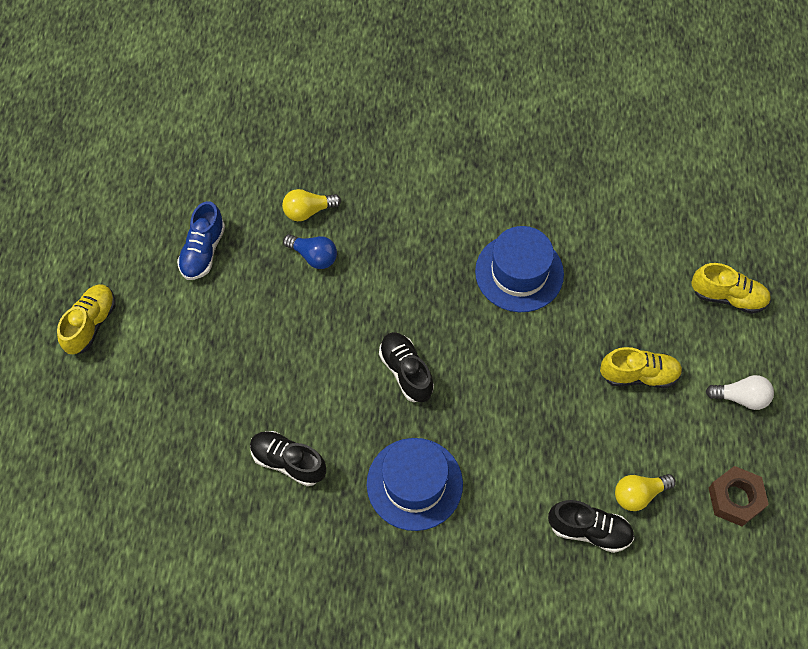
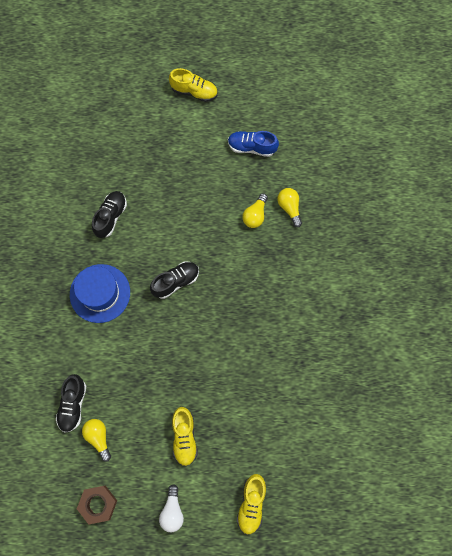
camera: 85 degrees right, 10 degrees up
(313, 256) = (255, 215): blue light bulb -> yellow light bulb
(519, 273) = (256, 352): blue hat -> none

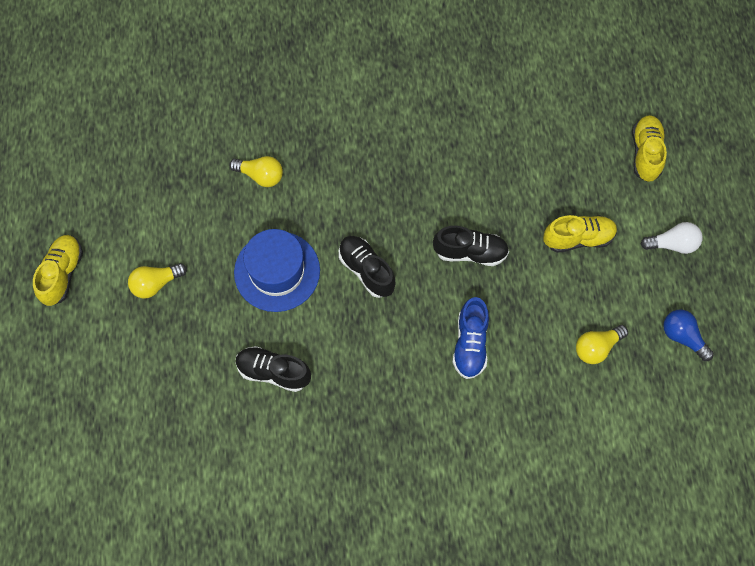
camera: 95 degrees left, 5 degrees down
(73, 405) = (558, 388): black shoe -> black shoe (470, 252)
(98, 504) = (682, 337): brown nut -> blue light bulb
(100, 293) = (393, 372): blue hat -> blue hat (277, 271)
(251, 504) = (645, 153): yellow shoe -> yellow shoe turned 90 degrees counterclockwise
(252, 147) = (155, 187): blue shoe -> blue shoe (470, 344)
(289, 208) = (247, 133): yellow light bulb -> yellow light bulb (156, 284)

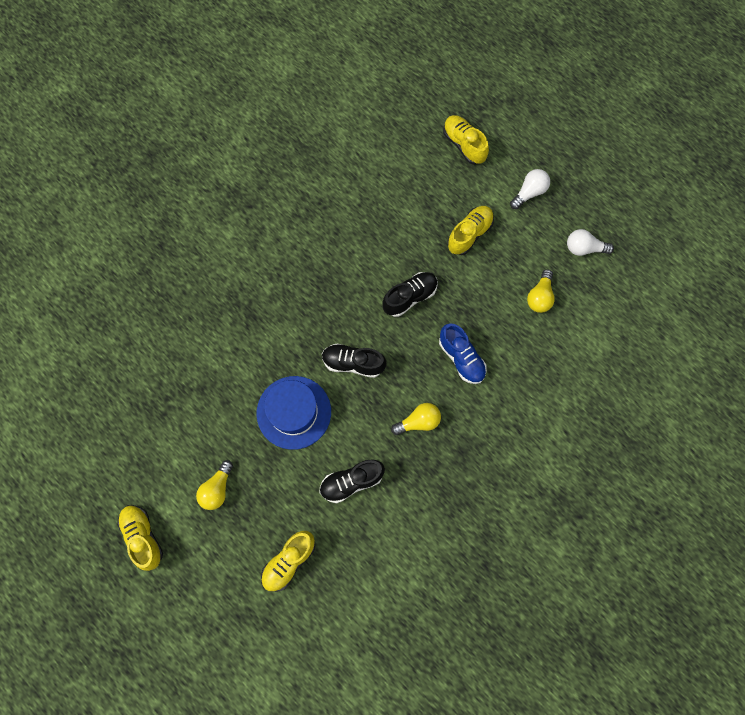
camera: 40 degrees left, 5 degrees up
(160, 395) = (289, 561): none -> yellow shoe
(260, 176) = (224, 355): yellow light bulb -> yellow light bulb (418, 421)
(682, 337) = (584, 248): blue light bulb -> white light bulb

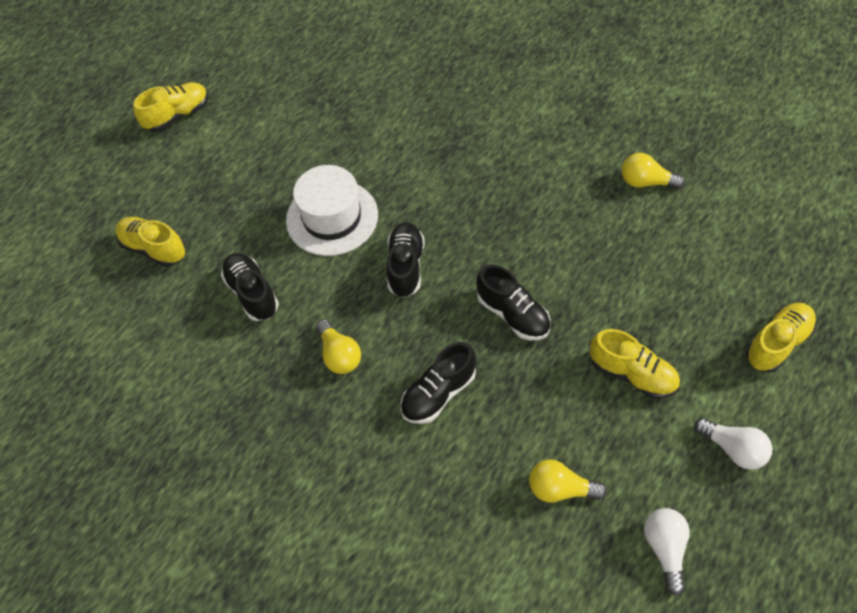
camera: 85 degrees right, 15 degrees down
(217, 489) = (233, 165): yellow light bulb -> yellow light bulb (646, 182)
(294, 412) = (332, 217): blue hat -> white hat
(461, 358) = (438, 393): blue shoe -> black shoe

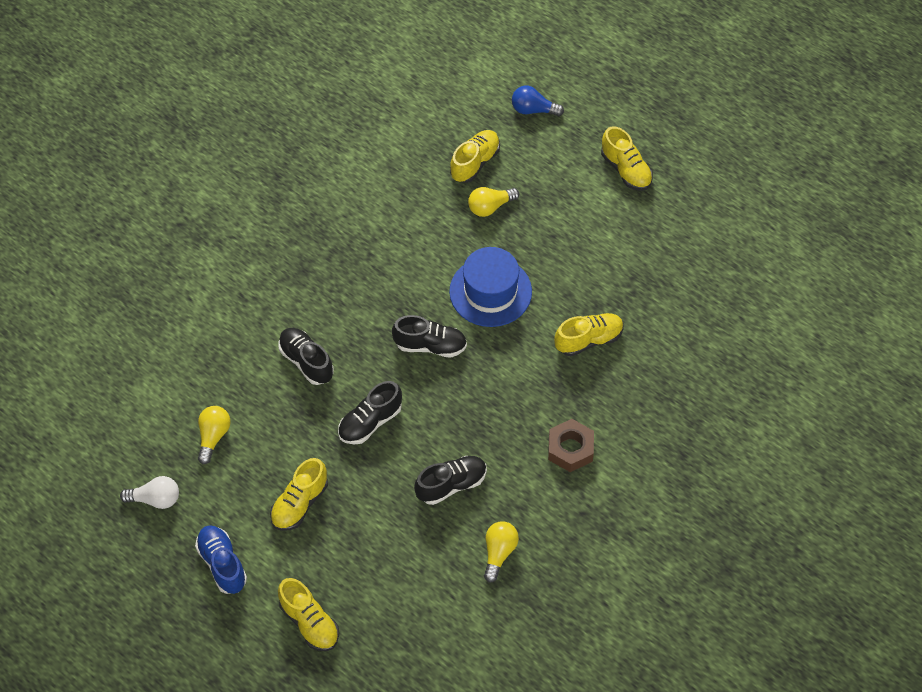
camera: 90 degrees right, 0 degrees up
(85, 200) = (533, 110): none -> blue light bulb
(252, 293) = (419, 234): black shoe -> black shoe (451, 485)
(332, 217) = (490, 291): white hat -> blue hat
(339, 355) = (352, 294): yellow light bulb -> yellow light bulb (490, 207)
(388, 130) = (588, 340): none -> yellow shoe
(517, 135) = (570, 449): none -> brown nut
(733, 449) = (222, 564): white light bulb -> blue shoe

